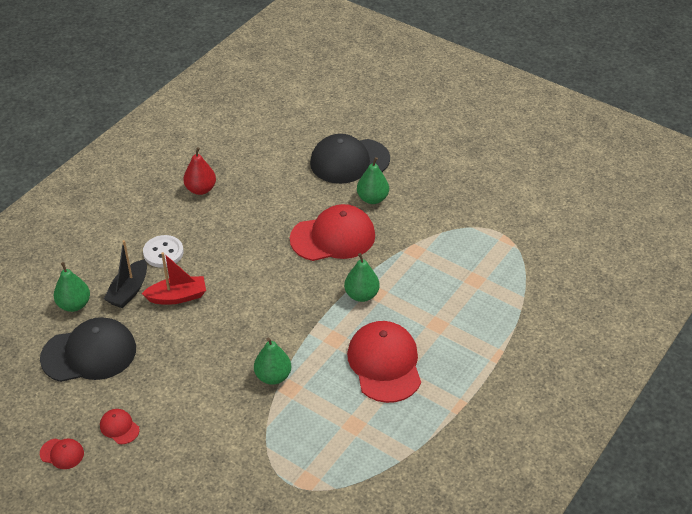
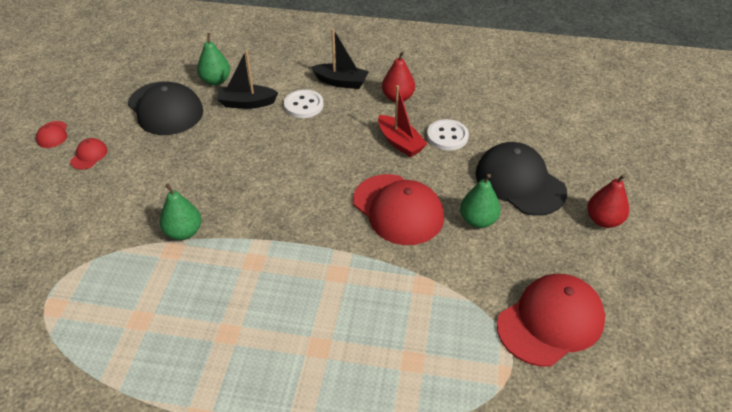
camera: 65 degrees right, 0 degrees up
(149, 217) = (341, 82): none -> black boat
(177, 297) = (255, 133): red boat -> red boat (400, 142)
(271, 179) = (447, 136): none -> white button
(361, 295) = (328, 262): green pear -> none
(385, 364) = (237, 317): red cap -> red cap (550, 322)
(412, 137) = (603, 220): none -> red pear

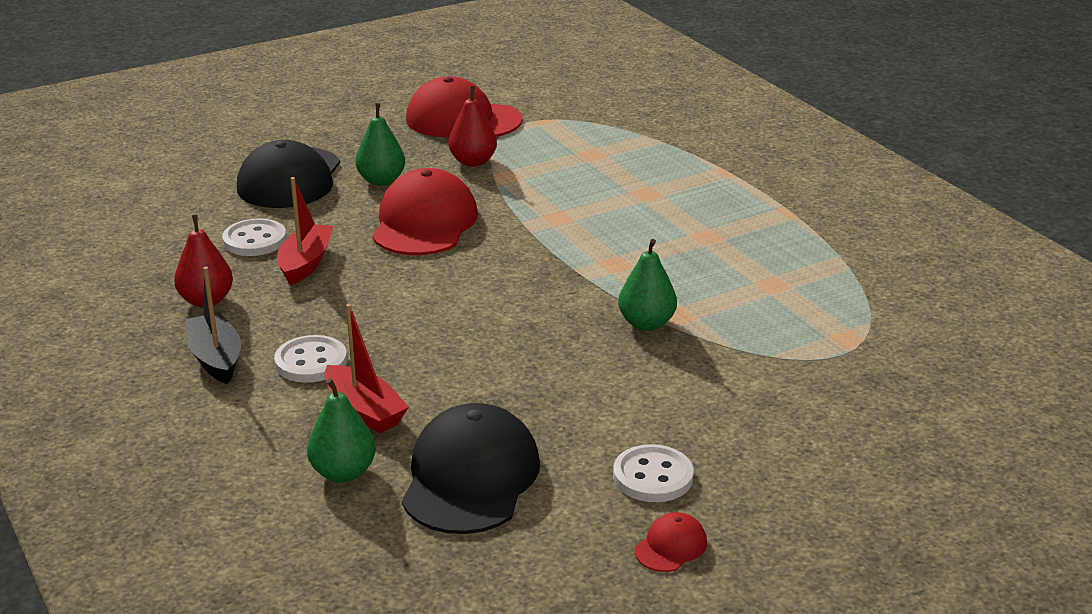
camera: 130 degrees left, 15 degrees down
(89, 155) = (653, 476): red cap -> white button
(247, 103) = (364, 411): black boat -> red boat
(603, 220) = (297, 129): red pear -> red pear (473, 162)

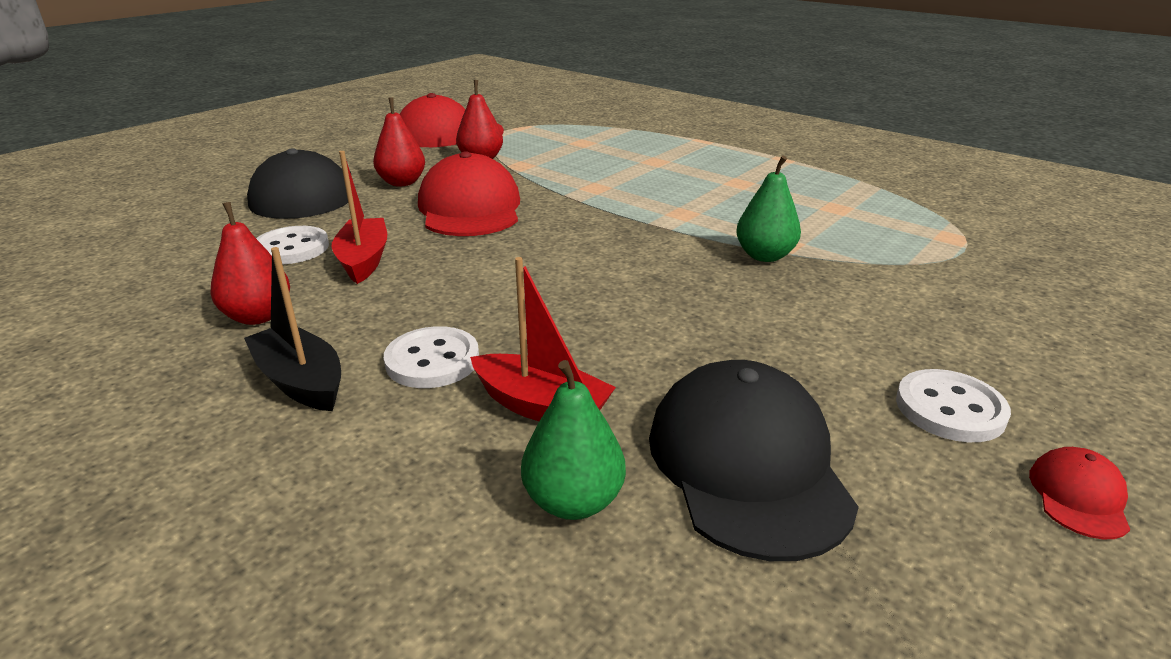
camera: 20 degrees left, 0 degrees up
(381, 180) = (402, 183): green pear -> red pear

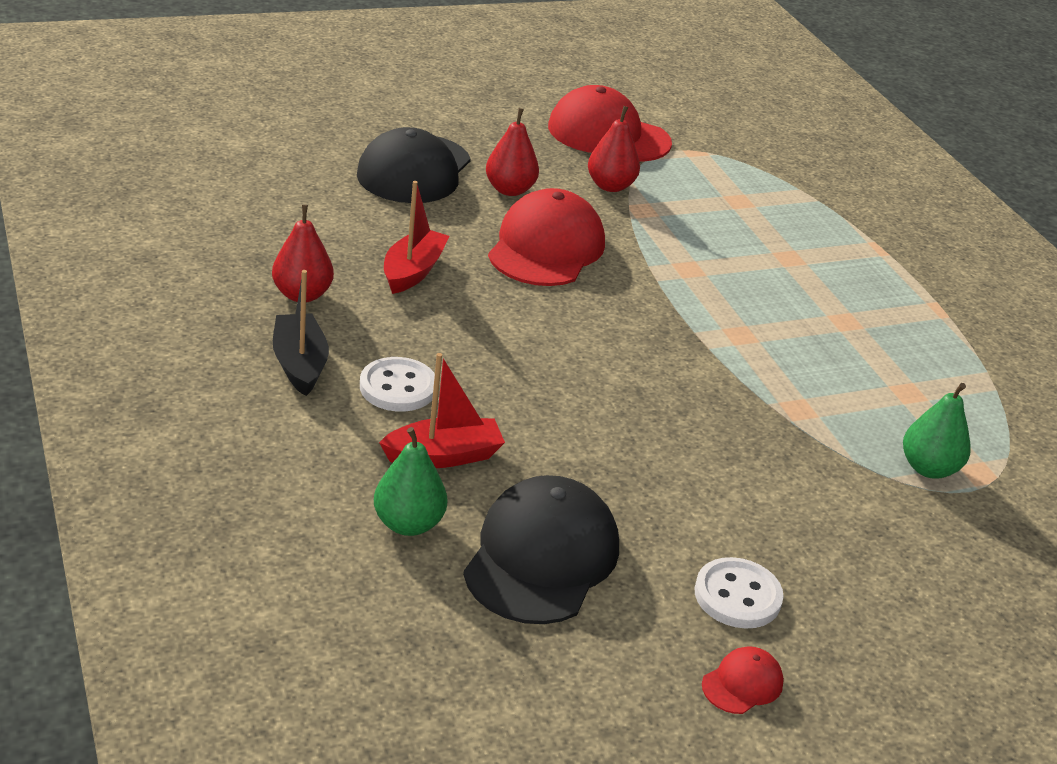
camera: 25 degrees right, 5 degrees up
(292, 248) = (365, 234): white button -> none
(541, 406) = (443, 456): red boat -> red boat turned 75 degrees counterclockwise
(764, 256) = (762, 412): green pear -> green pear (928, 468)

